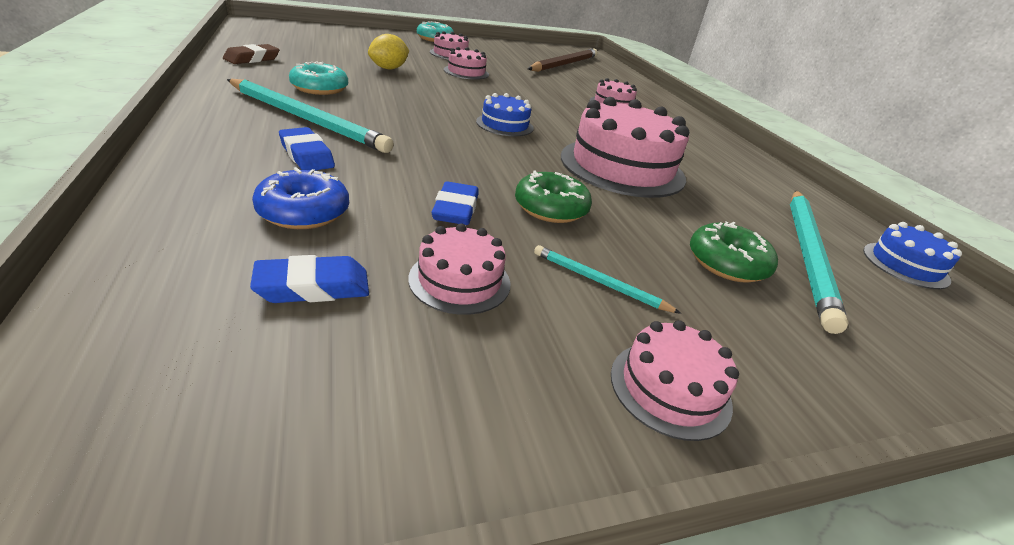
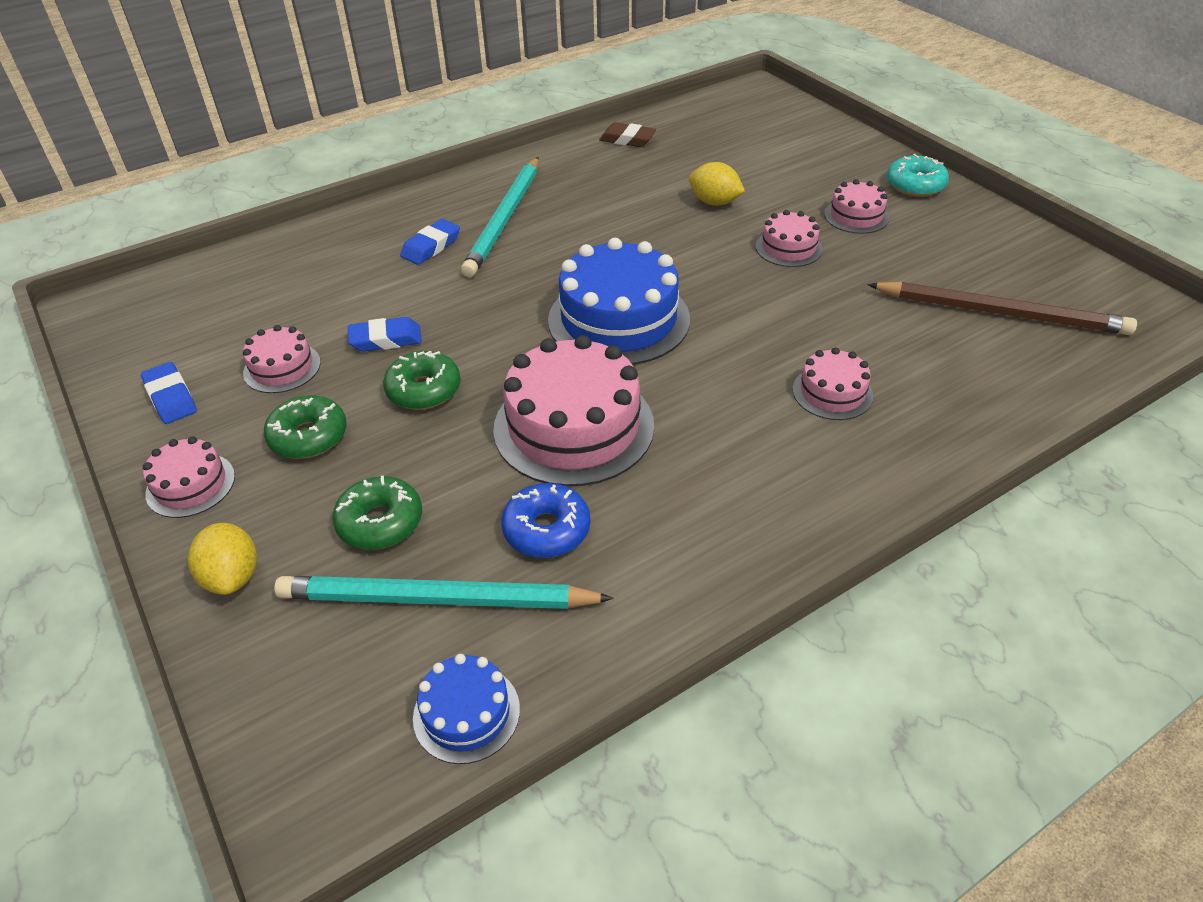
camera: 80 degrees right, 10 degrees up
(303, 212) = (339, 279): blue donut -> blue donut (546, 529)
(313, 287) = (252, 315): blue eraser -> blue eraser (171, 397)
(319, 88) = (590, 195): turquoise donut -> none
(504, 125) = (619, 319): blue cake -> blue cake, size x1.97
(599, 282) = (308, 436): turquoise pencil -> green donut
(817, 366) = (232, 577): none -> yellow lemon

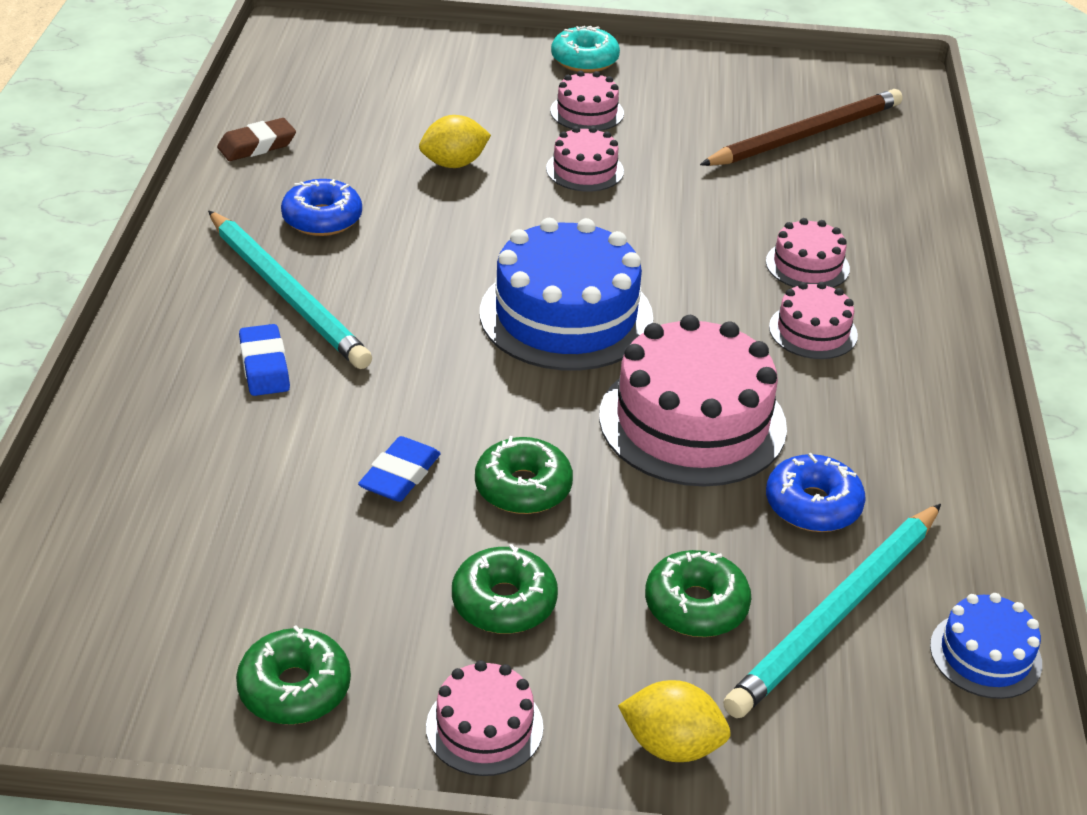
camera: 55 degrees left, 5 degrees down
(171, 397) = (295, 688): blue eraser -> green donut
(282, 368) = (351, 574): pink cake -> pink cake (813, 331)
(590, 192) = (322, 219): none -> blue donut

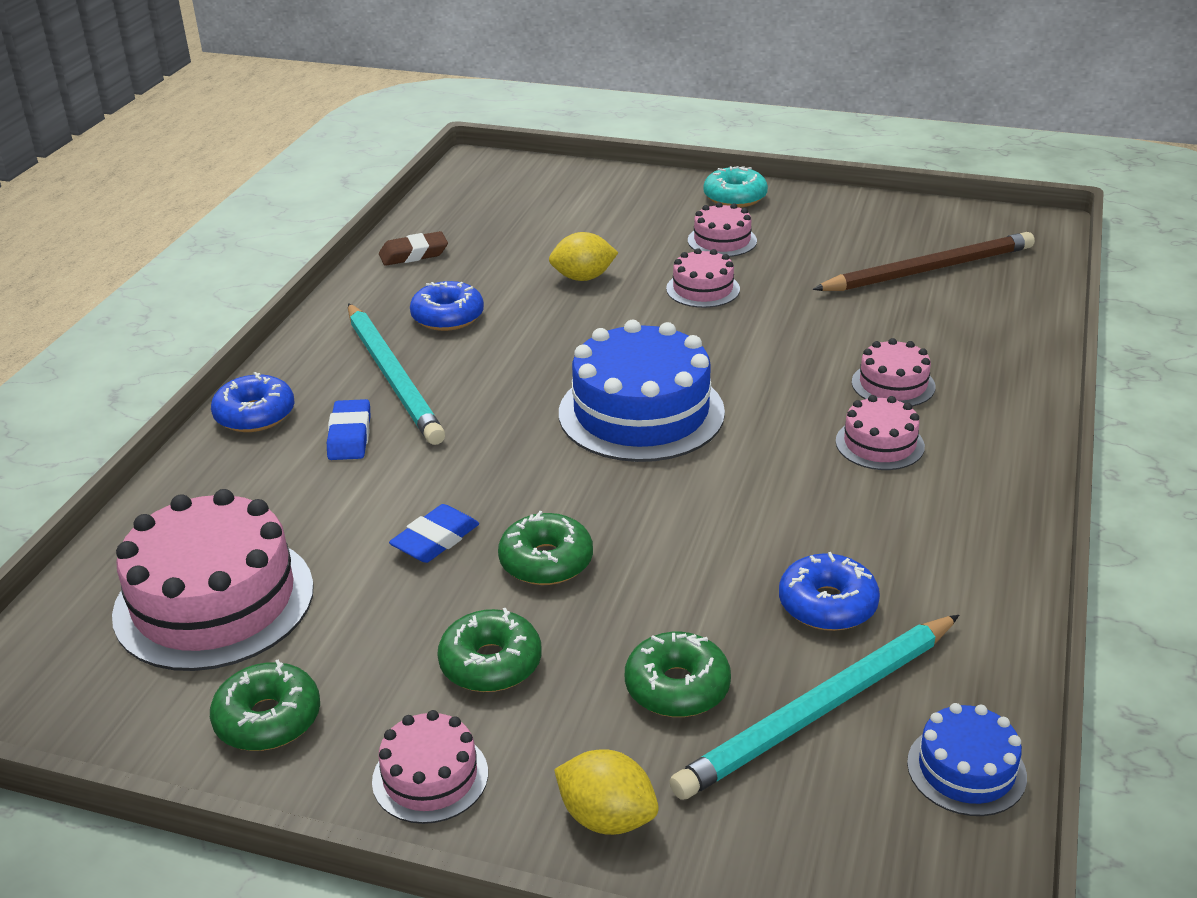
camera: 15 degrees right, 5 degrees down
(148, 350) = (255, 415): none -> blue donut
(692, 421) = (731, 516): pink cake -> pink cake (214, 600)

